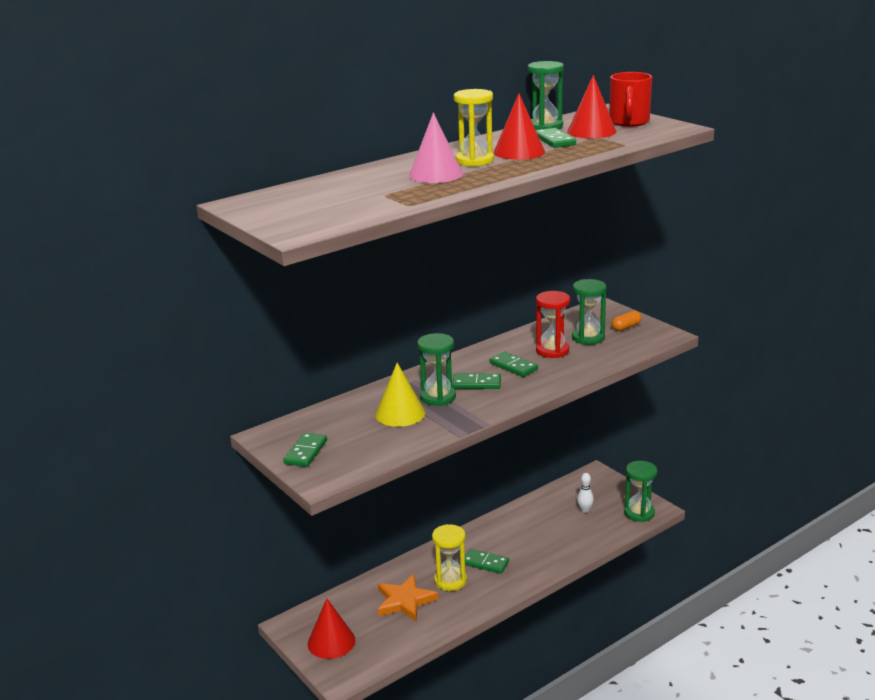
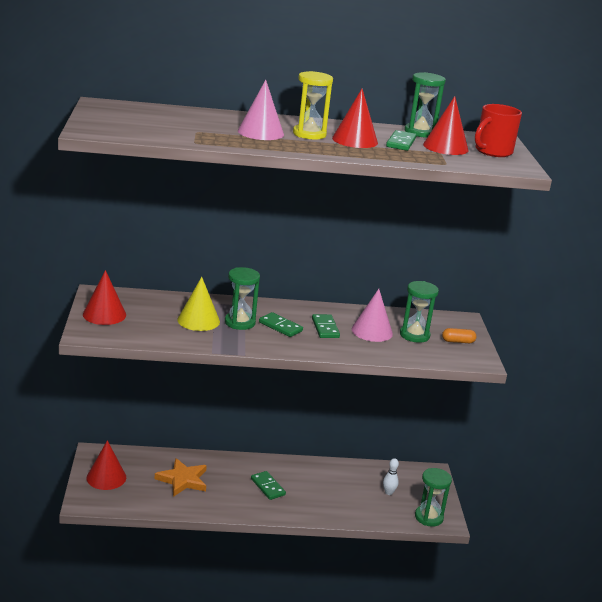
camera: 30 degrees right, 0 degrees up
(306, 452) = (104, 314): green domino -> red cone
(450, 581) = (229, 484): yellow hourglass -> none
(552, 350) = (372, 331): red hourglass -> pink cone

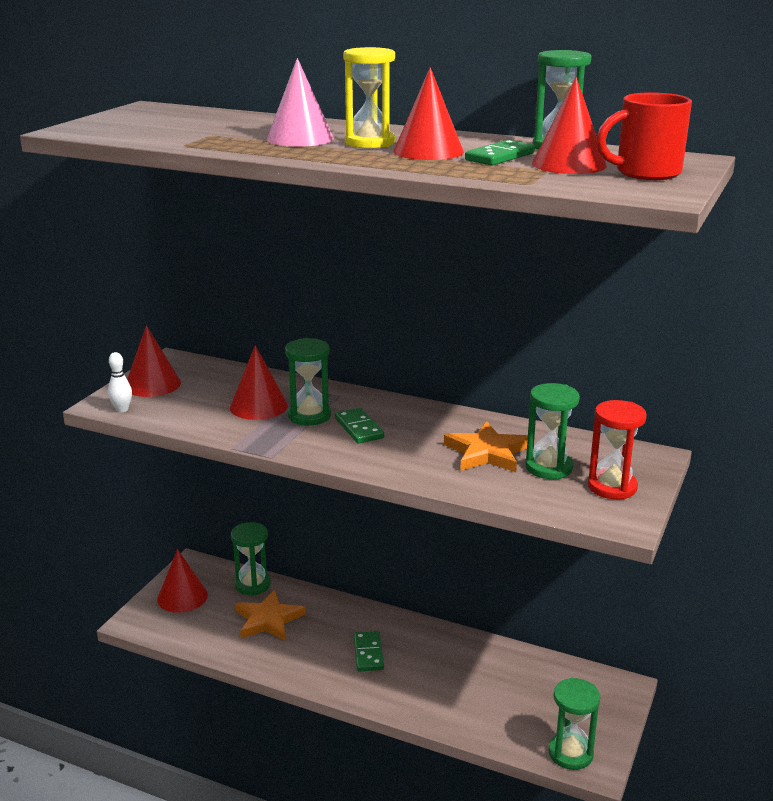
camera: 30 degrees right, 0 degrees up
(152, 458) = (252, 584): none -> green hourglass
(198, 320) = (258, 406): yellow cone -> red cone
(325, 328) = (421, 439): green domino -> none
(372, 331) = (487, 452): pink cone -> orange star
(388, 492) = (533, 701): white bowling pin -> white bowling pin (122, 409)
(458, 341) = (612, 487): orange capsule -> red hourglass

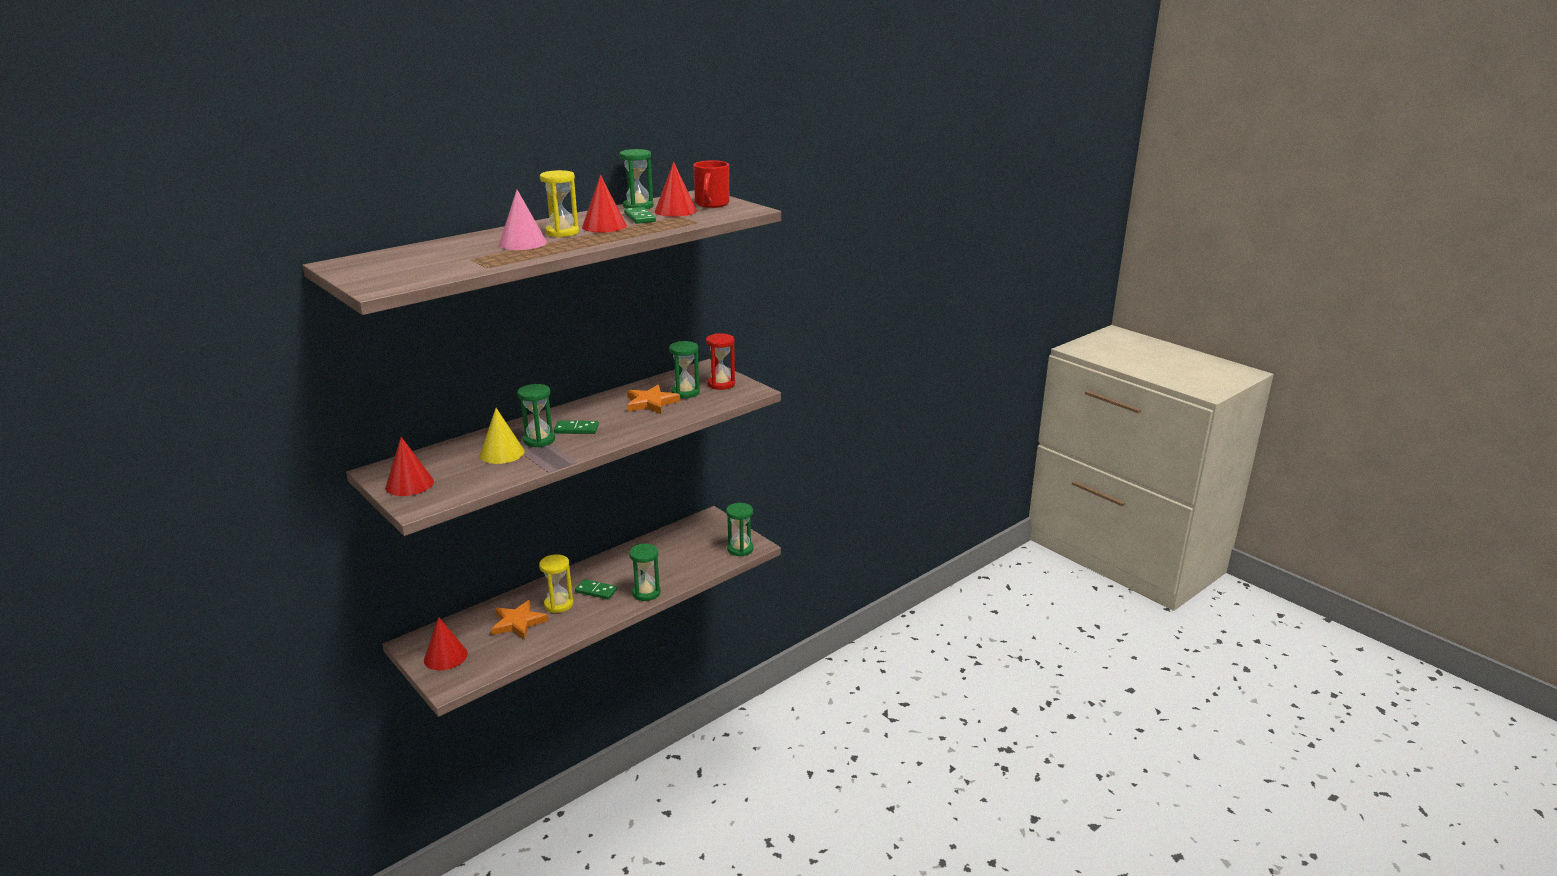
camera: 65 degrees left, 0 degrees up
(122, 409) = (435, 501): white bowling pin -> none
(252, 584) = (470, 620): green hourglass -> green hourglass (646, 593)
(258, 406) = (502, 453): red cone -> yellow cone
(321, 635) = (558, 604): none -> yellow hourglass

